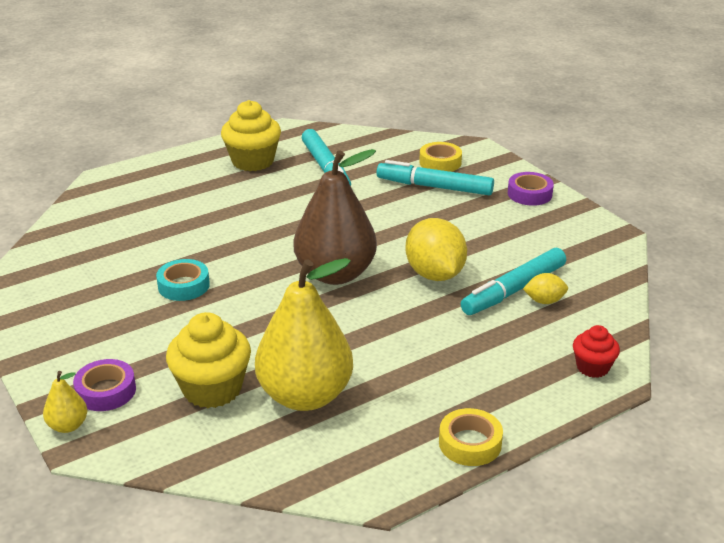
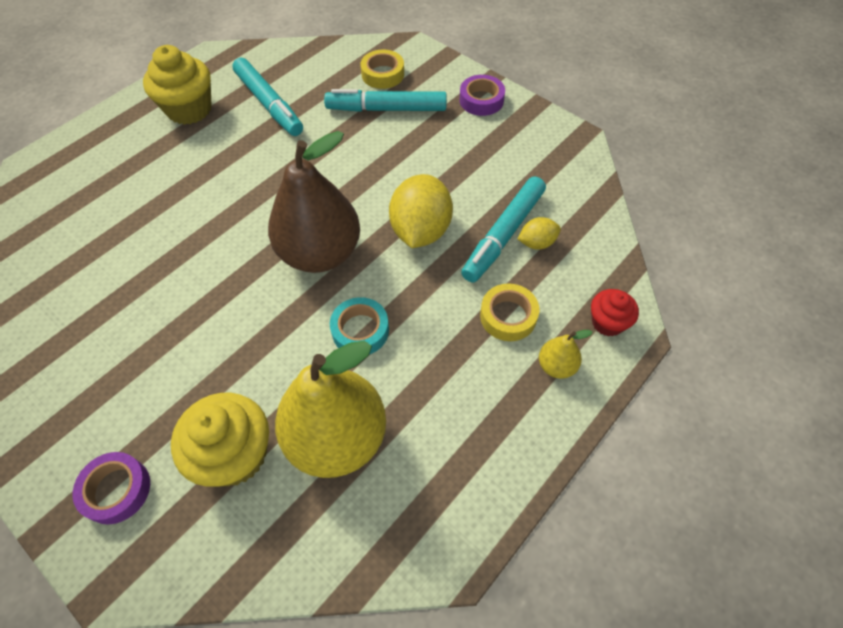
camera: 15 degrees left, 25 degrees up
(68, 426) = (86, 556): yellow pear -> yellow pear (556, 366)
(183, 285) = (162, 307): turquoise tape -> turquoise tape (360, 330)
(434, 274) = (421, 230): yellow lemon -> yellow lemon turned 45 degrees clockwise
(470, 443) = (522, 460): yellow tape -> yellow tape (508, 316)

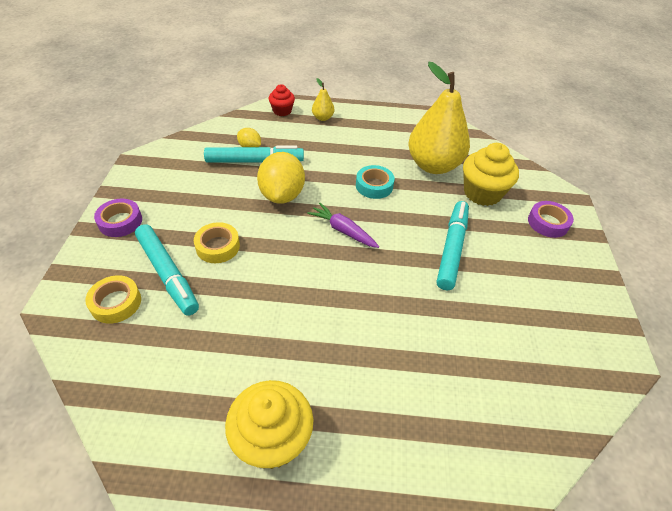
camera: 130 degrees left, 10 degrees down
(269, 104) = (216, 368): turquoise marker -> turquoise marker (452, 249)
(320, 253) = (343, 230): brown pear -> purple carrot
(421, 230) = (282, 195): yellow lemon -> yellow lemon turned 60 degrees counterclockwise
(508, 316) = (310, 140): yellow tape -> yellow tape (218, 246)

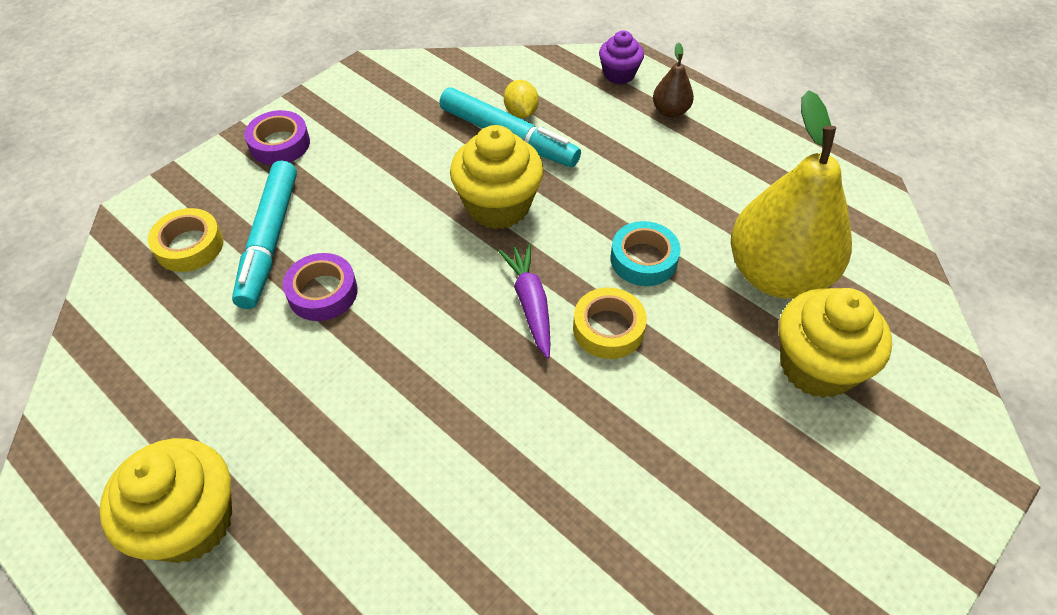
camera: 40 degrees right, 5 degrees up
(218, 246) = (353, 236): yellow tape -> yellow tape (608, 328)
(282, 111) = (619, 74): red cupcake -> purple cupcake
(282, 195) = (498, 206): yellow lemon -> yellow cupcake
(322, 118) = (670, 111): yellow pear -> brown pear
(452, 249) = (666, 427): turquoise marker -> none
(548, 223) = (889, 486): purple tape -> purple tape (322, 292)

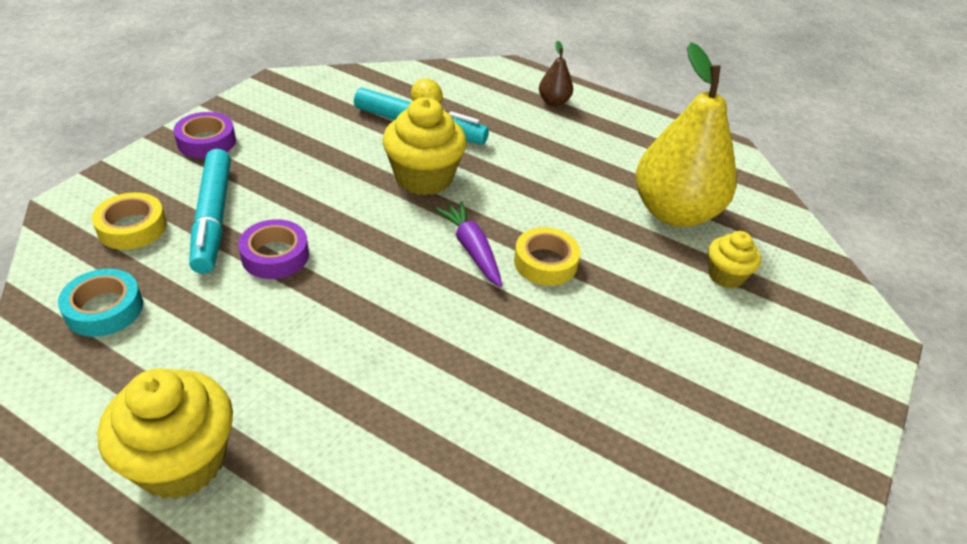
camera: 15 degrees left, 10 degrees down
(619, 74) = (503, 77): purple cupcake -> none
(643, 259) = (561, 209): turquoise tape -> turquoise tape (104, 309)
(816, 366) = (725, 275): yellow cupcake -> yellow cupcake, size x0.57

